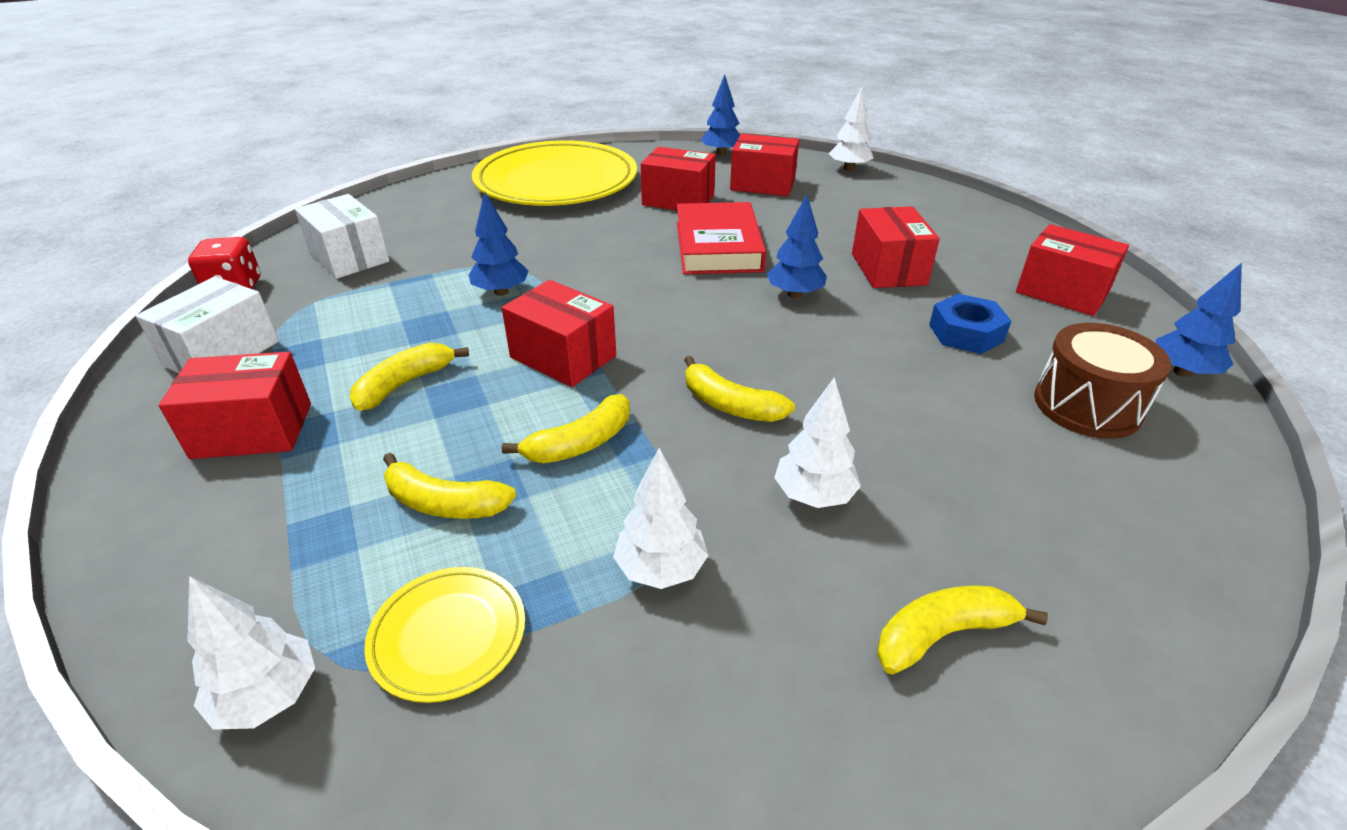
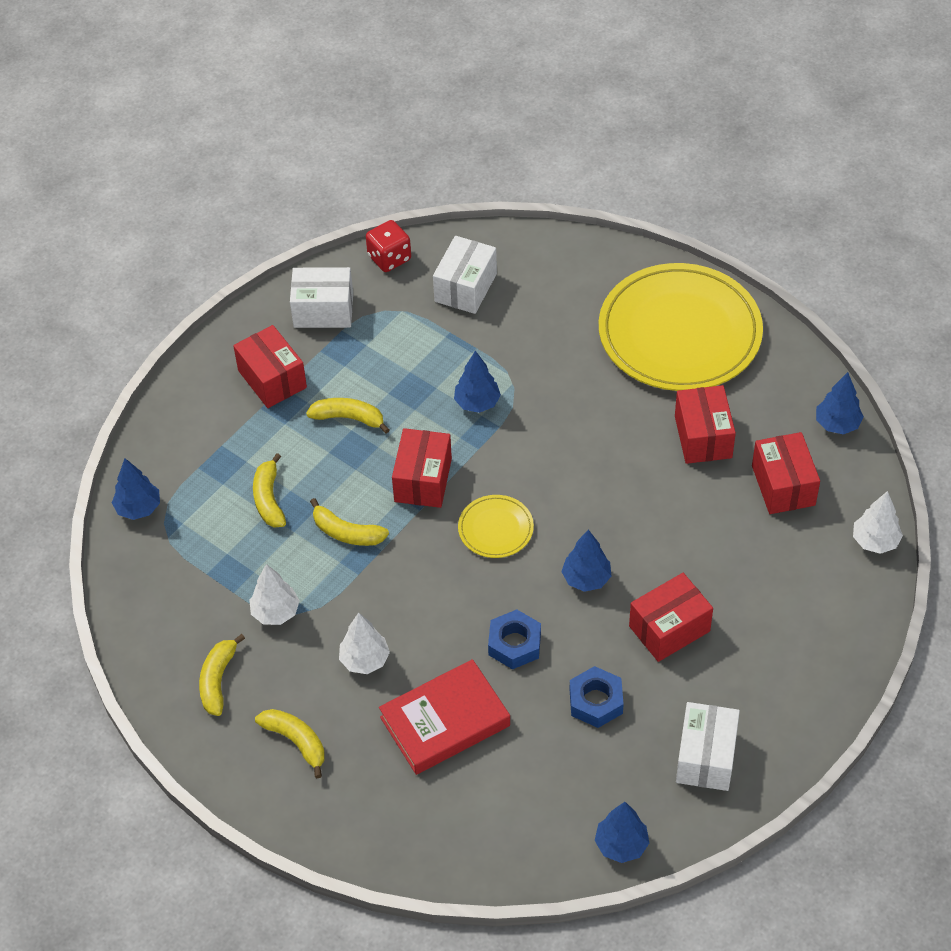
camera: 65 degrees right, 15 degrees up
(268, 697) = (138, 508): white tree -> blue tree
(448, 635) = (196, 550): yellow plate -> yellow plate (495, 529)
(718, 246) = (633, 501): red book -> red book (445, 721)
(730, 405) = (424, 590): yellow banana -> yellow banana (218, 680)
(856, 362) = (514, 644): none -> blue nut
(1062, 292) = (705, 757): red box -> white box
(1087, 405) = (539, 787): brown drum -> none

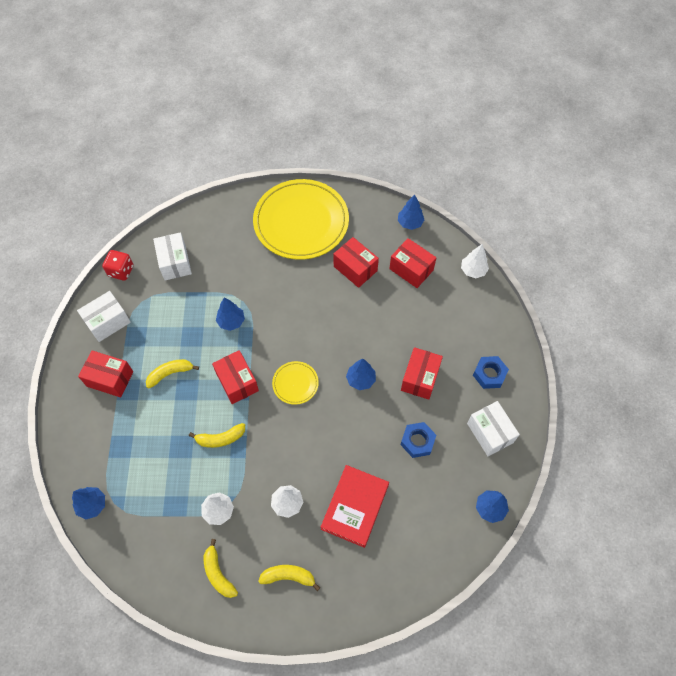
camera: 40 degrees left, 10 degrees up
(269, 499) = (163, 448): yellow banana -> none
(514, 644) = (354, 439): blue nut -> blue nut (489, 374)

